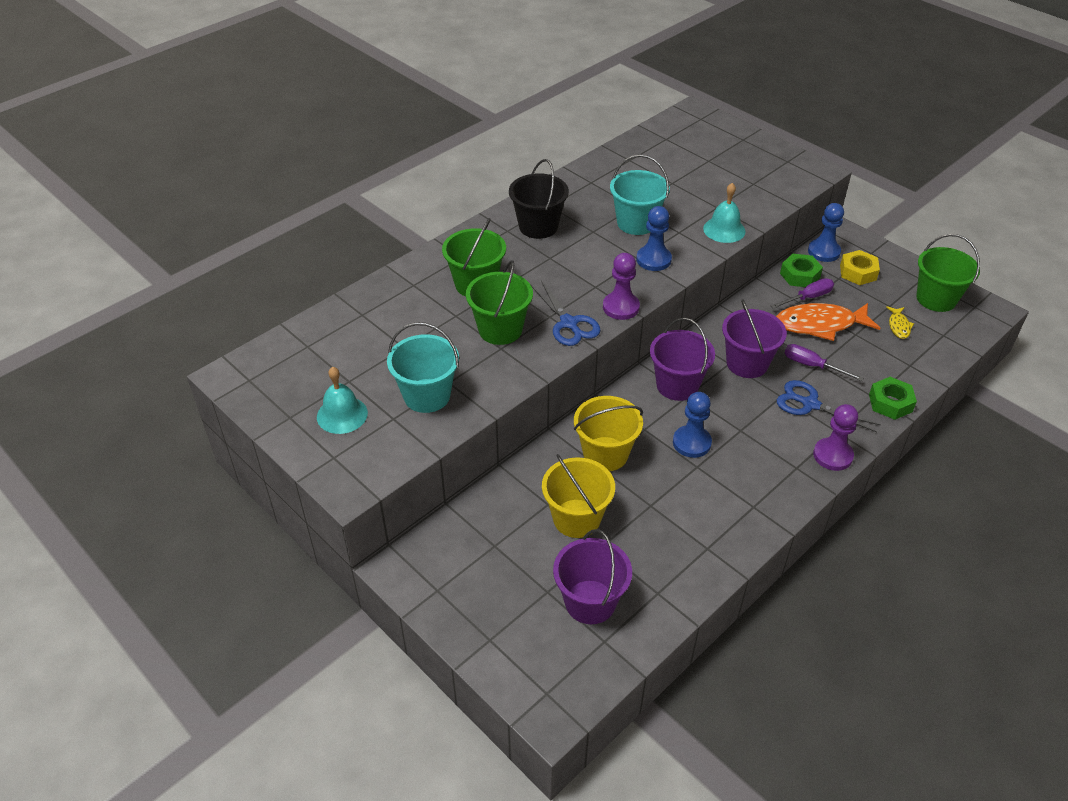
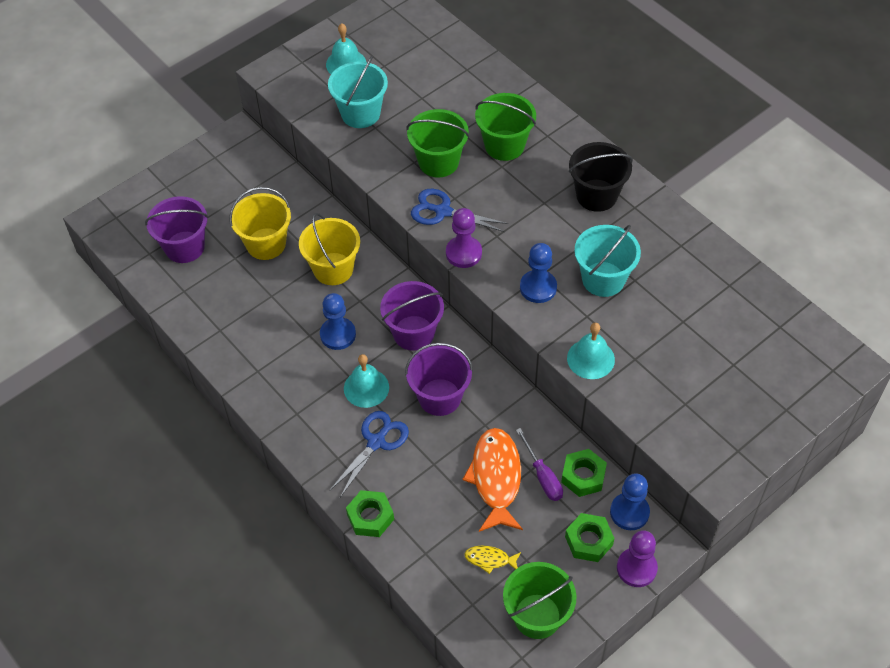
camera: 95 degrees right, 10 degrees up
(569, 323) = (443, 211): blue scissors -> blue scissors turned 45 degrees clockwise
(751, 416) = (366, 388): none -> turquoise bell
(812, 366) = (431, 456): purple screwdriver -> none
(832, 455) = (307, 447): purple pawn -> purple pawn (636, 568)
(858, 272) = (588, 541): yellow nut -> green nut

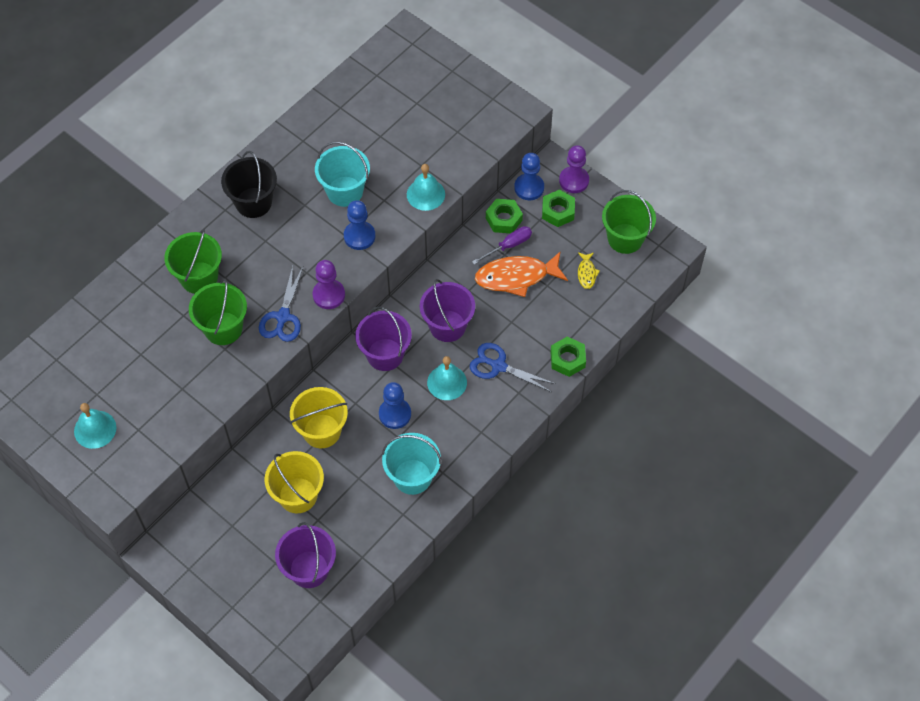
camera: 100 degrees left, 5 degrees up
(360, 113) = (164, 404): turquoise bucket -> turquoise bucket (412, 477)

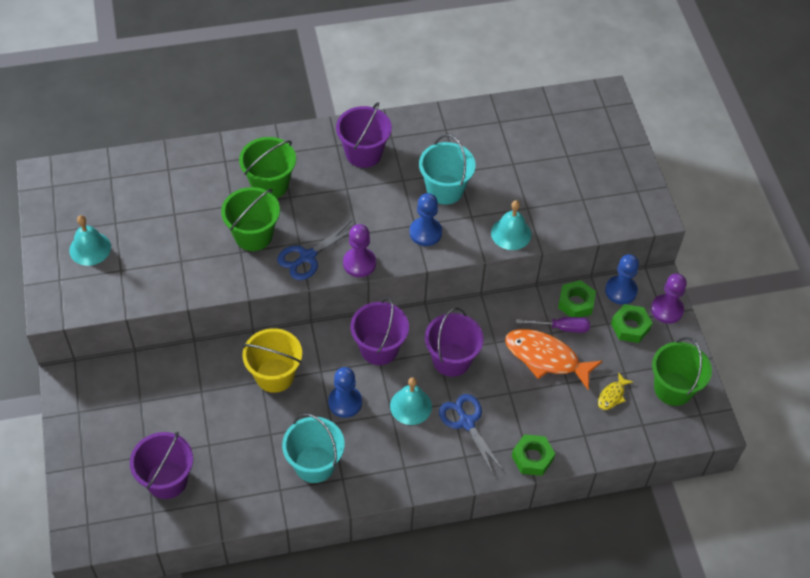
camera: 35 degrees right, 5 degrees down
(253, 202) = (363, 153): black bucket -> purple bucket
(298, 495) = (211, 414): yellow bucket -> none

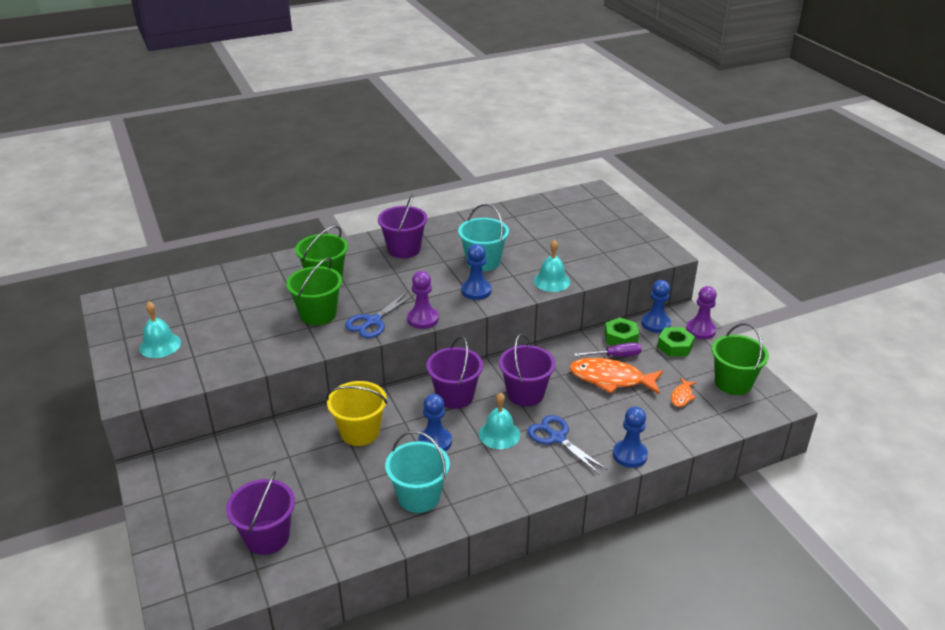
camera: 10 degrees left, 20 degrees down
(532, 458) = (630, 455): green nut -> blue pawn
(612, 395) = (682, 396): yellow fish -> orange fish

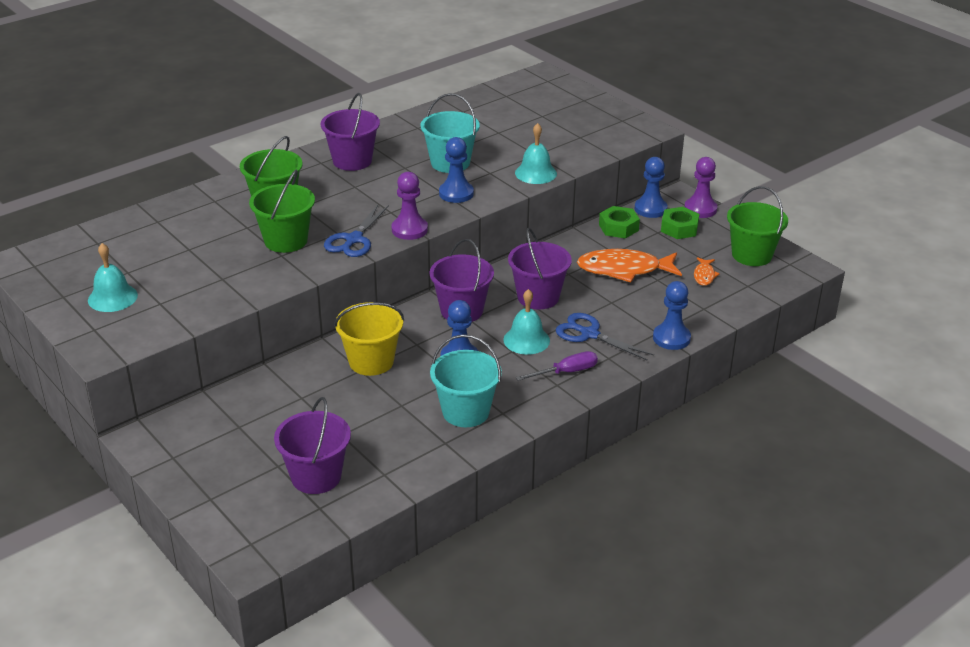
camera: 15 degrees left, 0 degrees up
(615, 356) = (620, 246): purple screwdriver -> purple screwdriver (566, 372)

